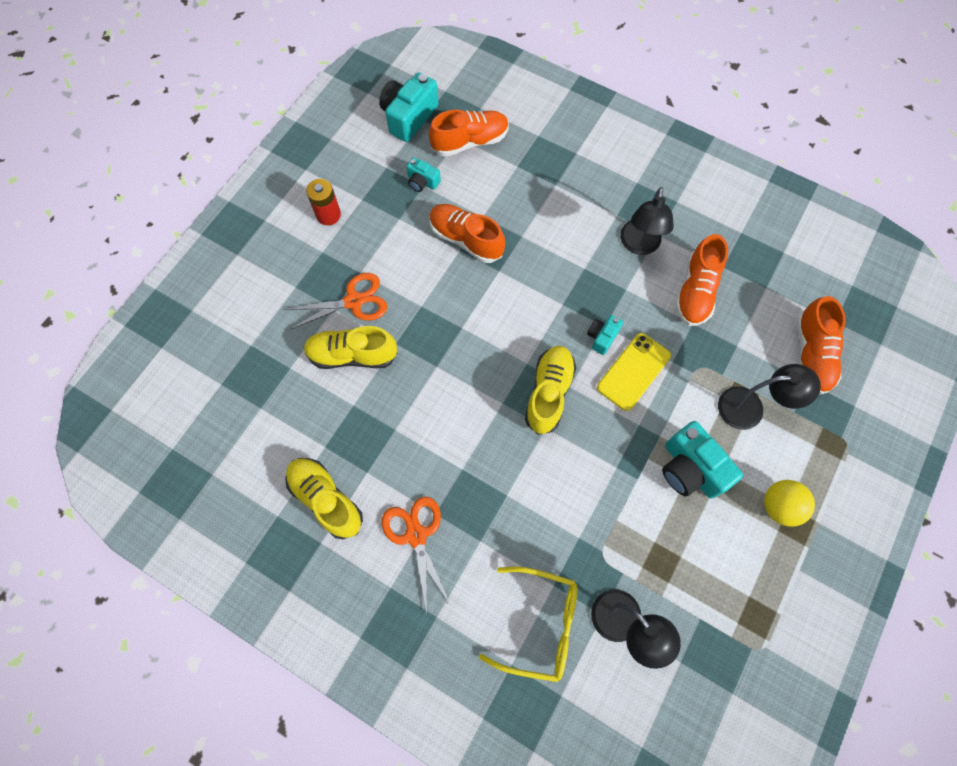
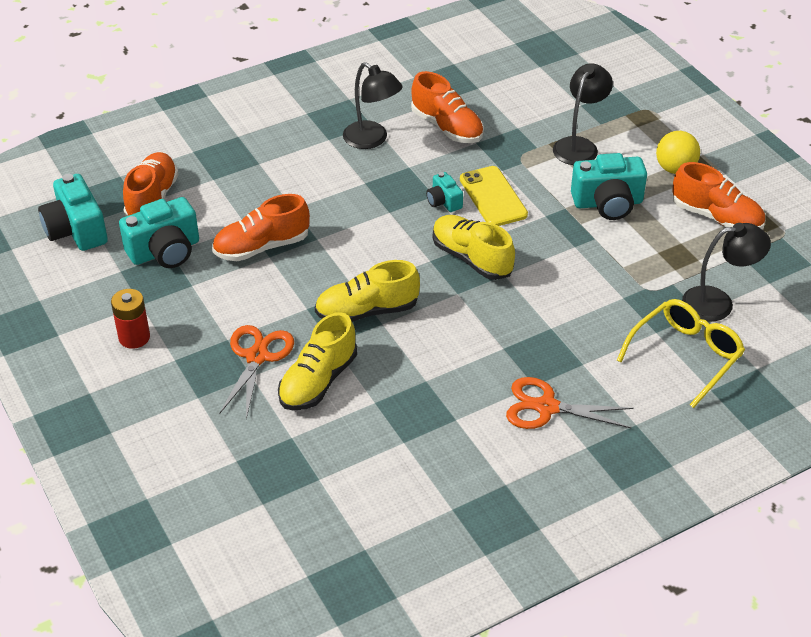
camera: 60 degrees left, 25 degrees down
(326, 499) = (462, 462): yellow shoe -> yellow shoe (367, 311)
(422, 182) = (165, 251): turquoise camera -> turquoise camera, size x1.86
(811, 354) = (558, 91): orange shoe -> orange shoe (716, 217)

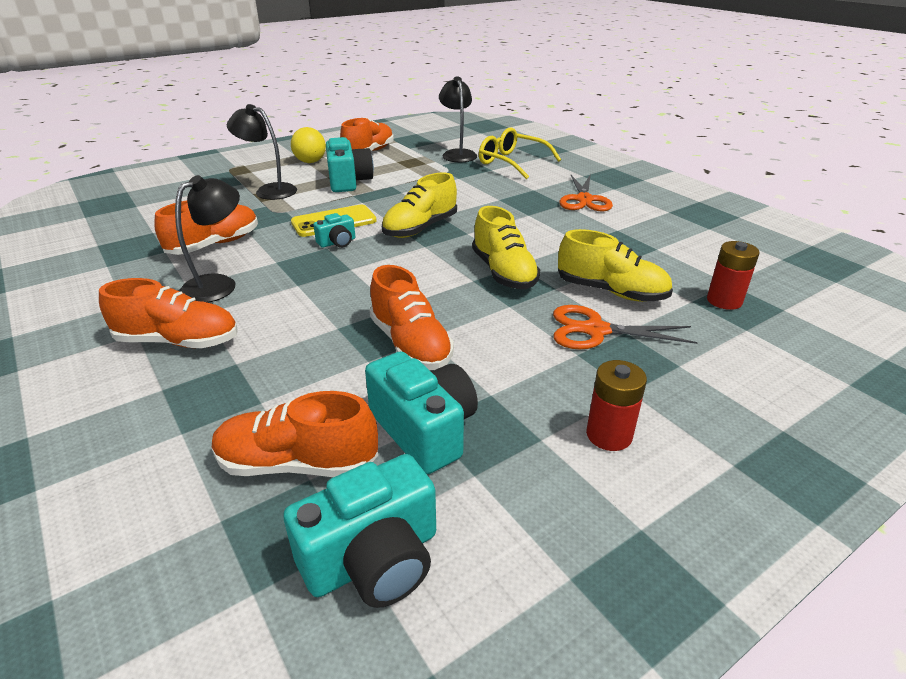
camera: 95 degrees left, 10 degrees down
(286, 461) = (724, 301): none -> red battery
(292, 133) = (178, 341): none -> orange shoe

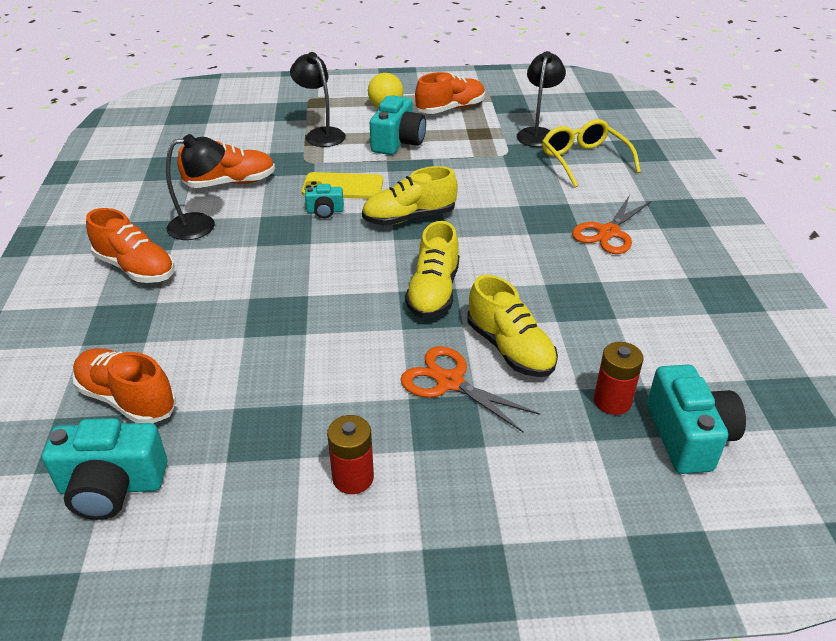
camera: 30 degrees right, 5 degrees up
(410, 344) = (287, 334): orange shoe -> none
(424, 430) = (227, 411): turquoise camera -> turquoise camera (688, 436)

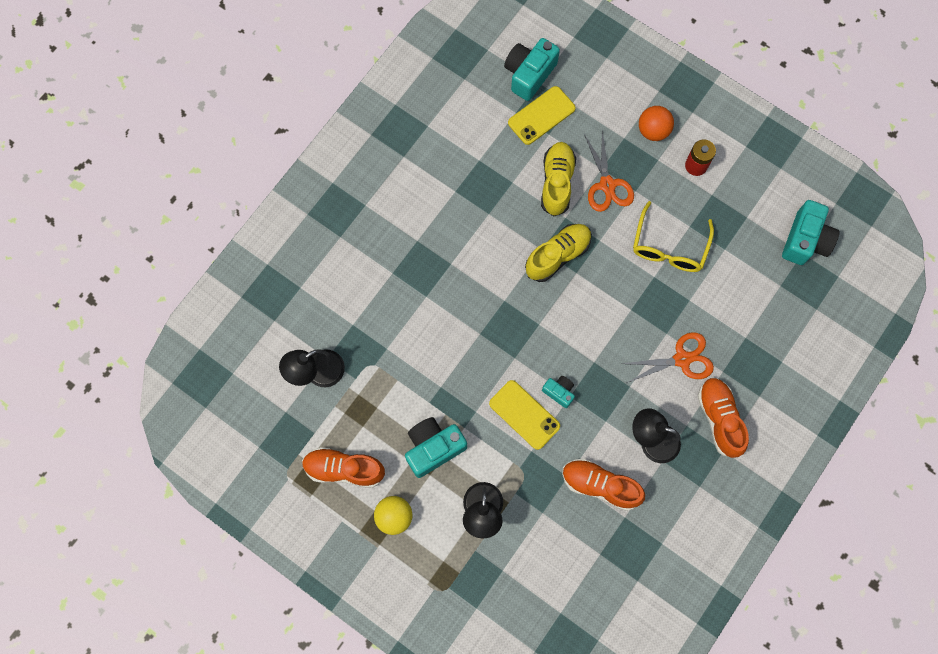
camera: 140 degrees left, 35 degrees up
(112, 487) = (805, 240): turquoise camera -> turquoise camera turned 75 degrees clockwise
(127, 399) = (775, 295): orange shoe -> none
(409, 218) = (510, 339): yellow shoe -> none
(455, 481) = (653, 130): none -> orange ball
(583, 160) = (325, 311): yellow glasses -> yellow glasses (669, 247)
(608, 232) = (402, 225): orange scissors -> orange scissors (682, 359)
(612, 401) = (541, 115): red battery -> yellow phone

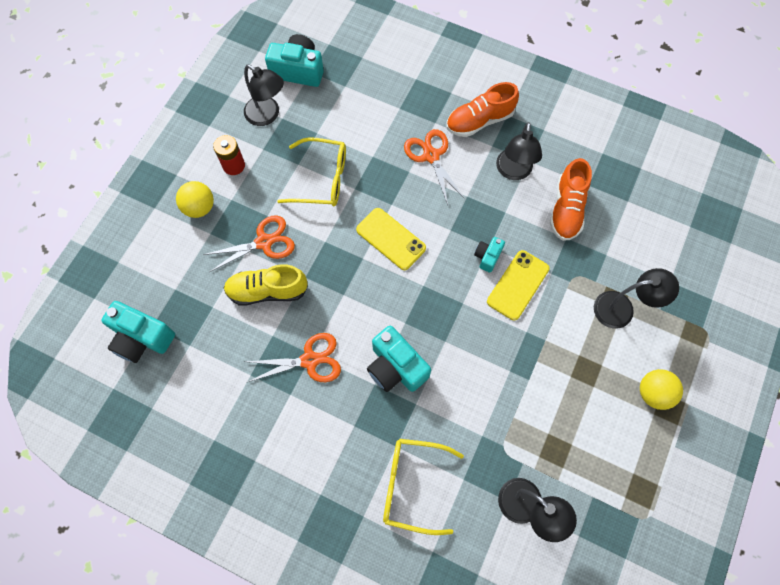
camera: 100 degrees left, 5 degrees down
(344, 469) = (622, 455): orange shoe -> none
(357, 280) = (412, 485): none -> yellow glasses
(433, 448) = (574, 366): turquoise camera -> turquoise camera (396, 367)
(483, 211) = (310, 360): none -> orange scissors
(541, 115) = (191, 317): yellow phone -> yellow phone (391, 239)
(557, 255) = (347, 278): yellow shoe -> none
(653, 130) = (199, 207): orange ball -> yellow ball
(752, 203) = (267, 115): none -> black lamp

